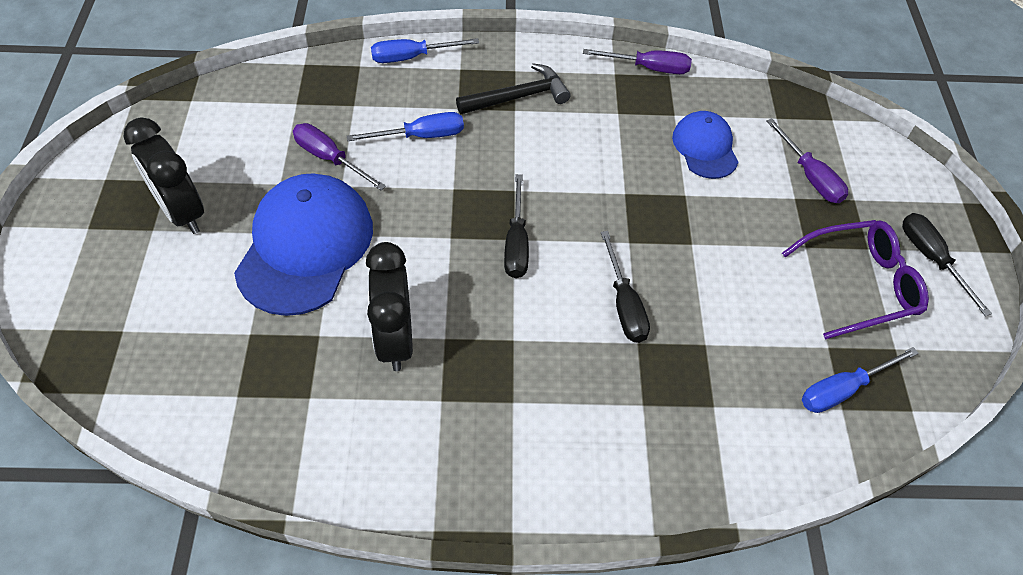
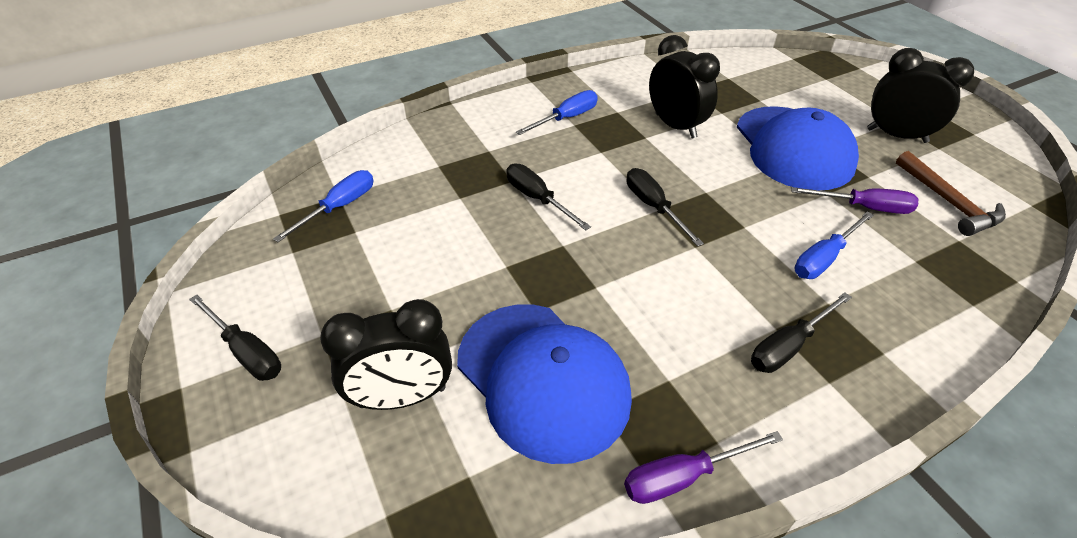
camera: 155 degrees right, 10 degrees down
(253, 131) = (948, 202): none -> brown hammer
(412, 57) = (945, 341): blue screwdriver -> blue screwdriver (566, 118)
(518, 97) = (788, 346): black hammer -> black screwdriver
(705, 147) = (543, 379): blue cap -> blue cap, size x1.80
(810, 176) = (402, 397): purple screwdriver -> black clock
(861, 284) = (327, 294): purple glasses -> none

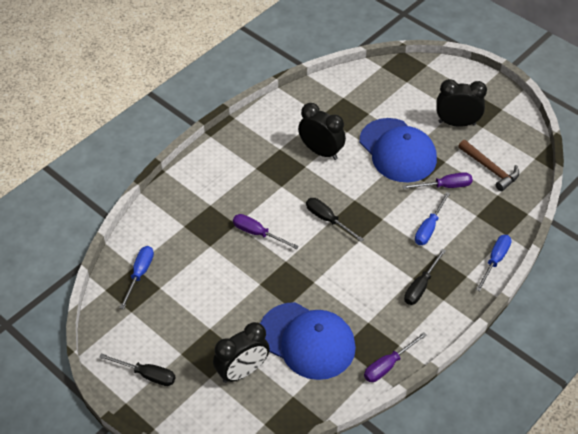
camera: 20 degrees left, 5 degrees up
(537, 199) = (257, 233): black screwdriver -> purple screwdriver
(566, 118) = (248, 164): blue screwdriver -> blue screwdriver (495, 261)

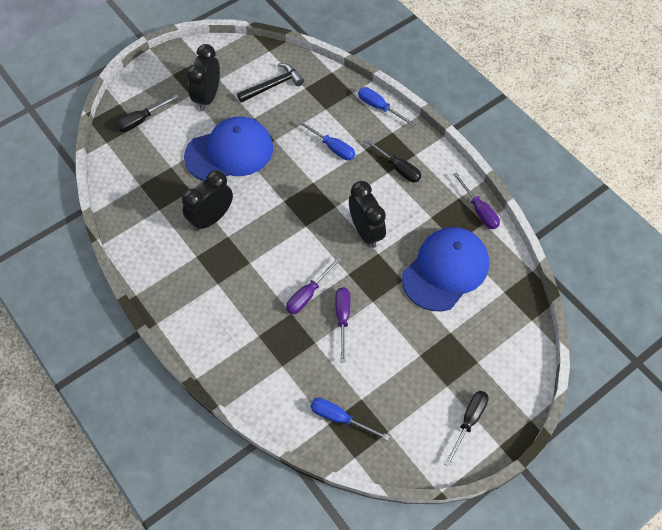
camera: 80 degrees left, 10 degrees up
(242, 371) = (473, 331): black clock -> black clock (366, 231)
(327, 220) = (304, 228): black screwdriver -> black screwdriver (141, 120)
(445, 186) = (285, 124): purple screwdriver -> purple screwdriver (342, 318)
(490, 169) = (273, 85): brown hammer -> black hammer

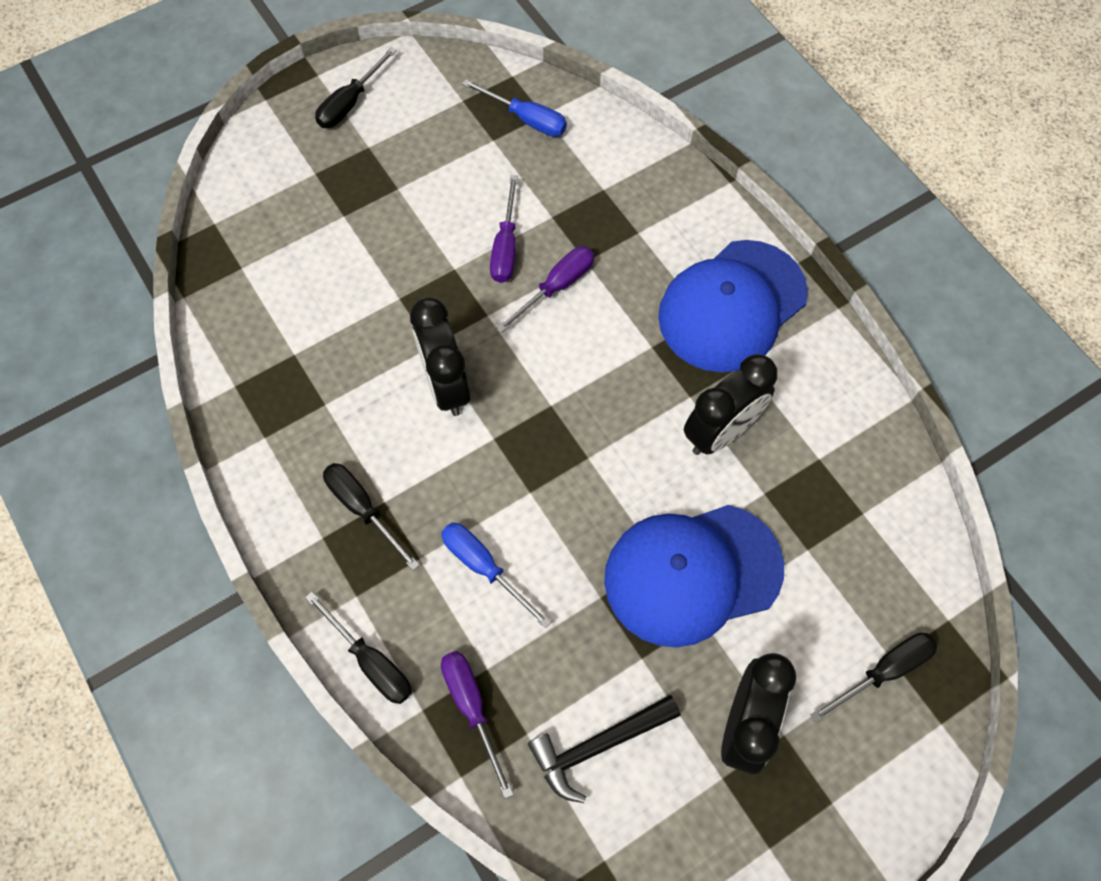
camera: 175 degrees left, 5 degrees up
(379, 107) = (371, 662): blue screwdriver -> black screwdriver
(445, 270) = (325, 308): blue cap -> blue cap (732, 306)
(479, 210) = (235, 409): purple screwdriver -> purple screwdriver (472, 707)

